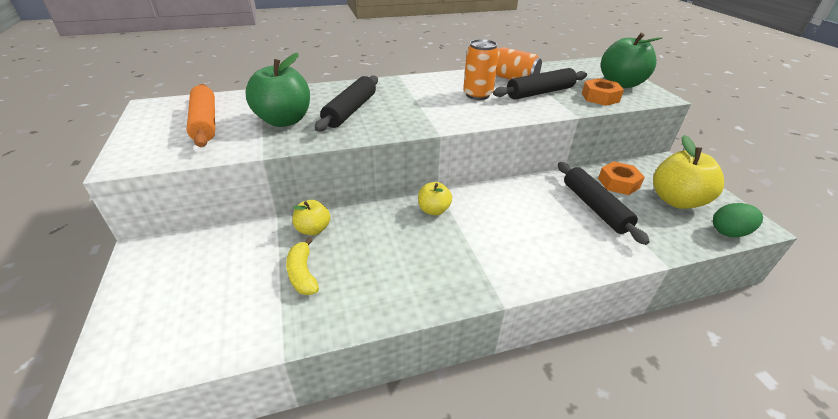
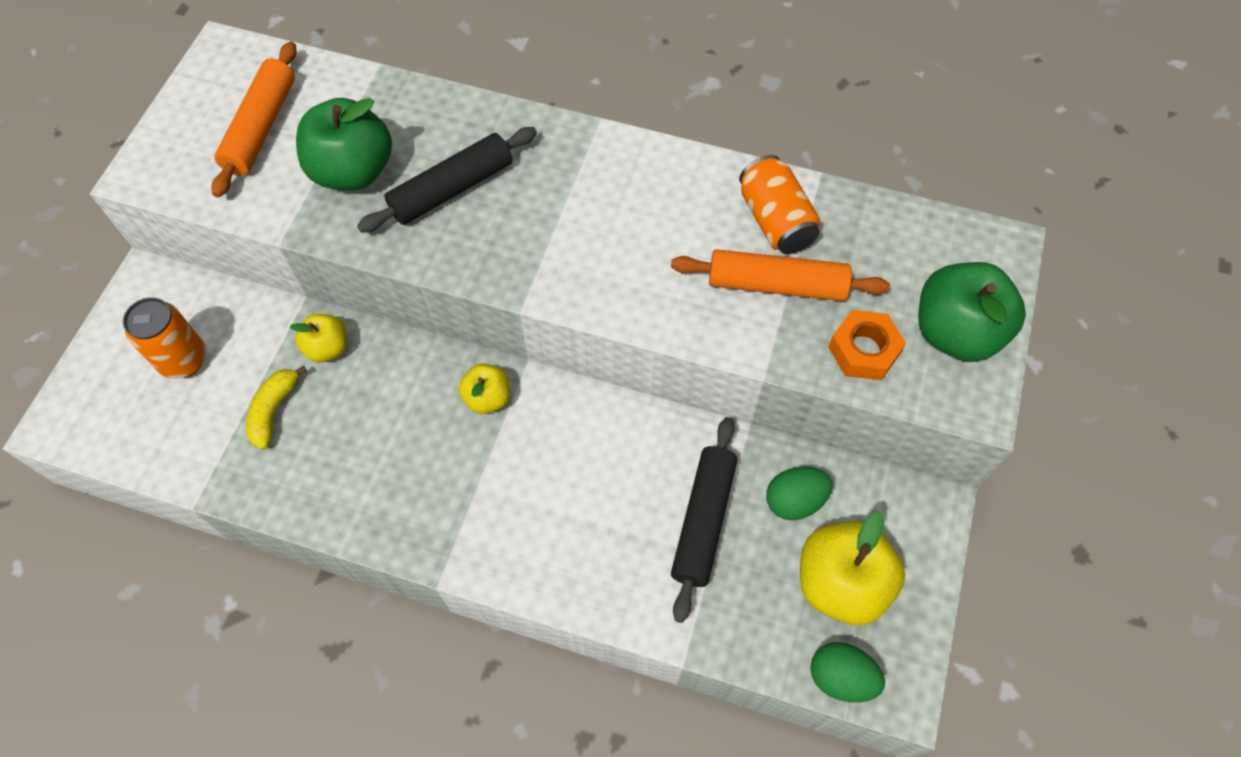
camera: 35 degrees right, 25 degrees up
(477, 95) = (668, 239): orange can -> orange can (184, 360)
(540, 93) = (776, 285): black rolling pin -> orange rolling pin
(618, 183) = (794, 501): orange nut -> green egg

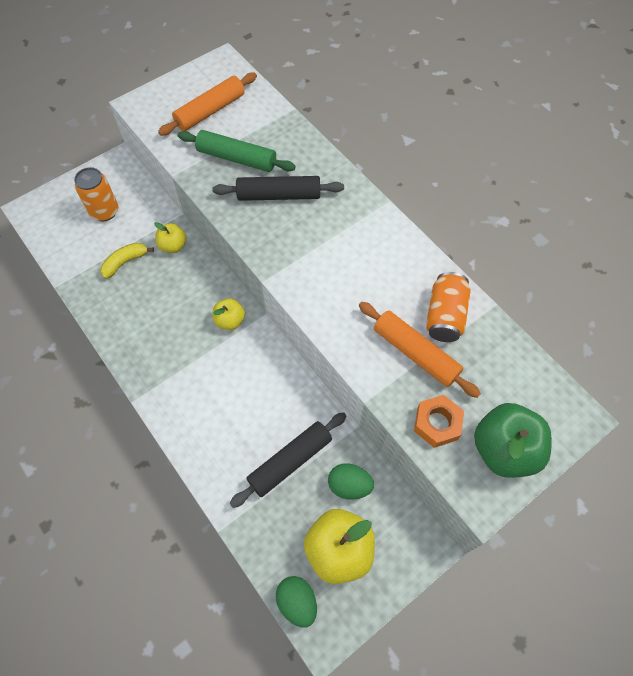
camera: 35 degrees right, 0 degrees up
(353, 171) = (237, 158): green apple -> green rolling pin

